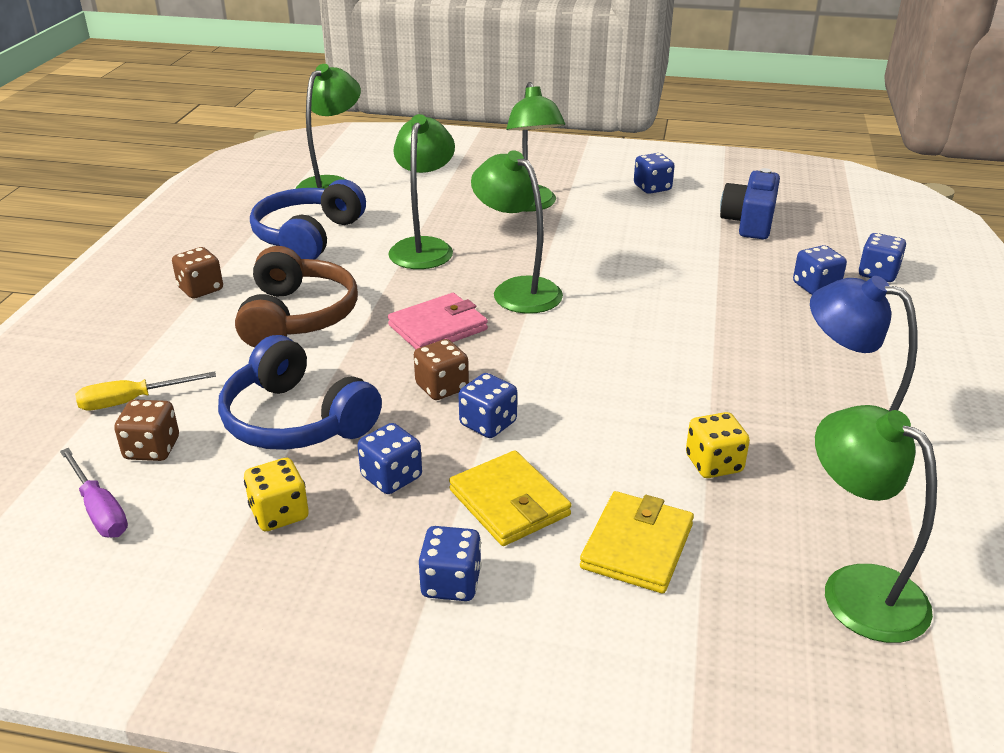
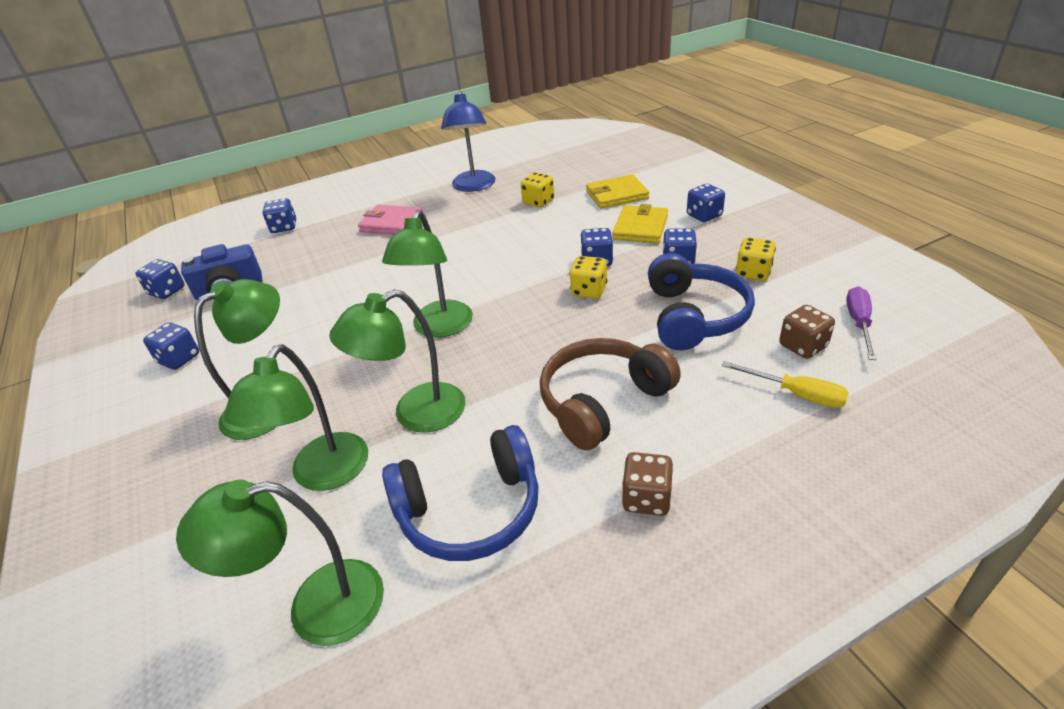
camera: 125 degrees left, 5 degrees up
(438, 327) = (529, 330): pink wallet -> pink wallet (392, 223)
(442, 387) = (589, 290): brown dice -> yellow dice
(815, 287) = (321, 237): blue dice -> blue dice (167, 291)
(857, 589) = (571, 159): green lamp -> green lamp (322, 475)

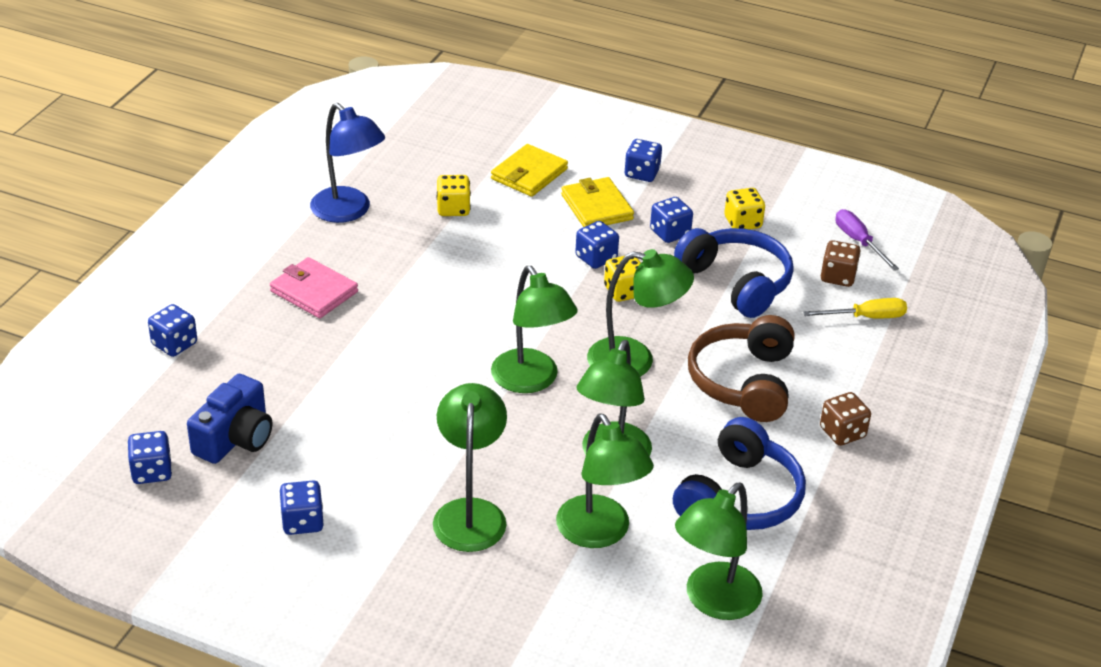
camera: 45 degrees left, 0 degrees up
(392, 223) = (314, 291): pink wallet -> pink wallet turned 60 degrees clockwise
(532, 345) = (635, 361): none -> green lamp

